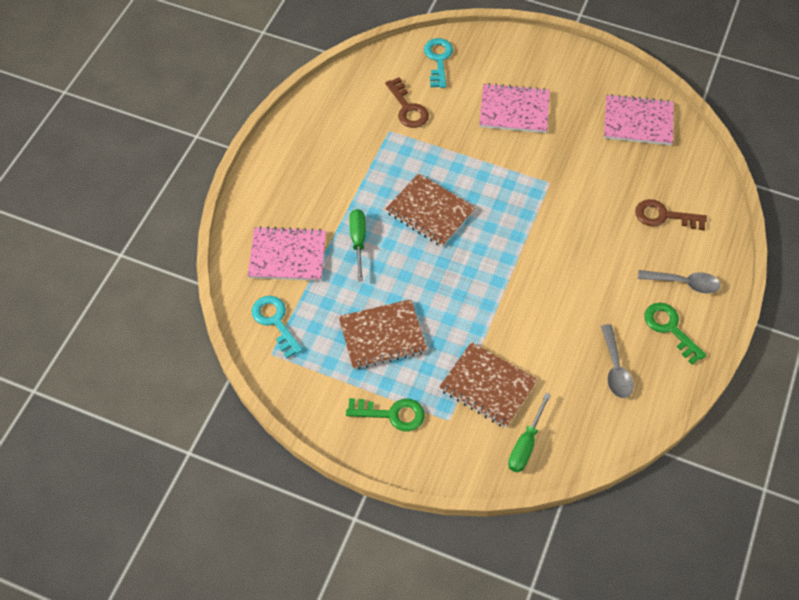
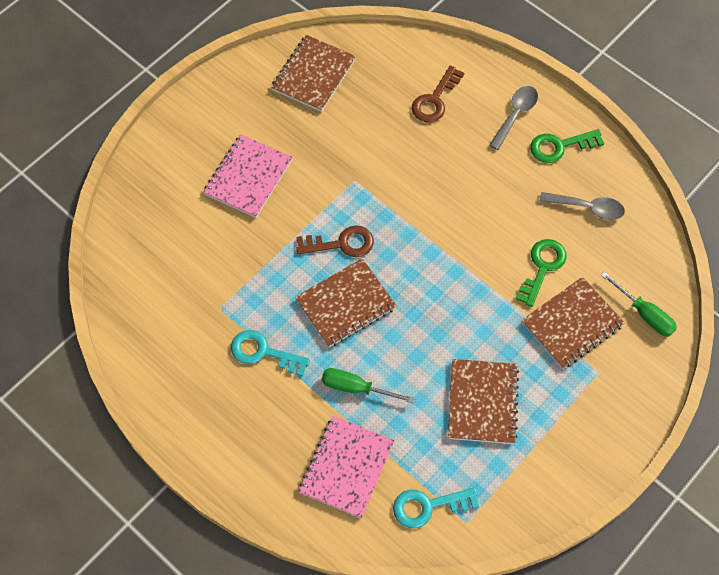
camera: 70 degrees left, 5 degrees up
(392, 414) = (576, 423): green key -> green key (542, 267)
(408, 108) = (197, 278): brown key -> brown key (341, 243)
(438, 60) = (143, 224): turquoise key -> turquoise key (263, 352)
(638, 122) = (313, 75): pink notebook -> brown notebook

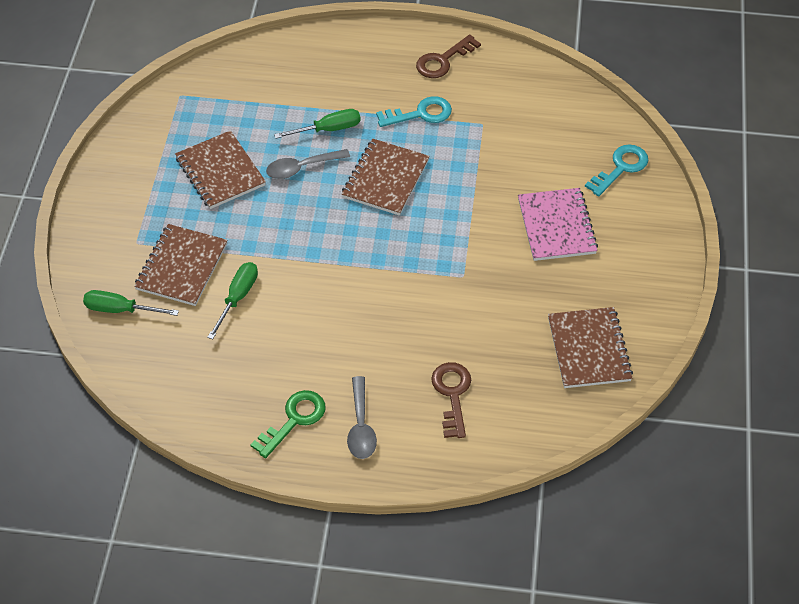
camera: 145 degrees right, 10 degrees down
(341, 243) = (429, 220): brown key -> brown key (443, 60)
(346, 467) = (294, 80): pink notebook -> none
(428, 506) = (215, 89): turquoise key -> turquoise key (620, 168)
(542, 267) = (238, 297): green key -> green screwdriver
(587, 208) = (228, 374): grey spoon -> grey spoon (301, 168)

